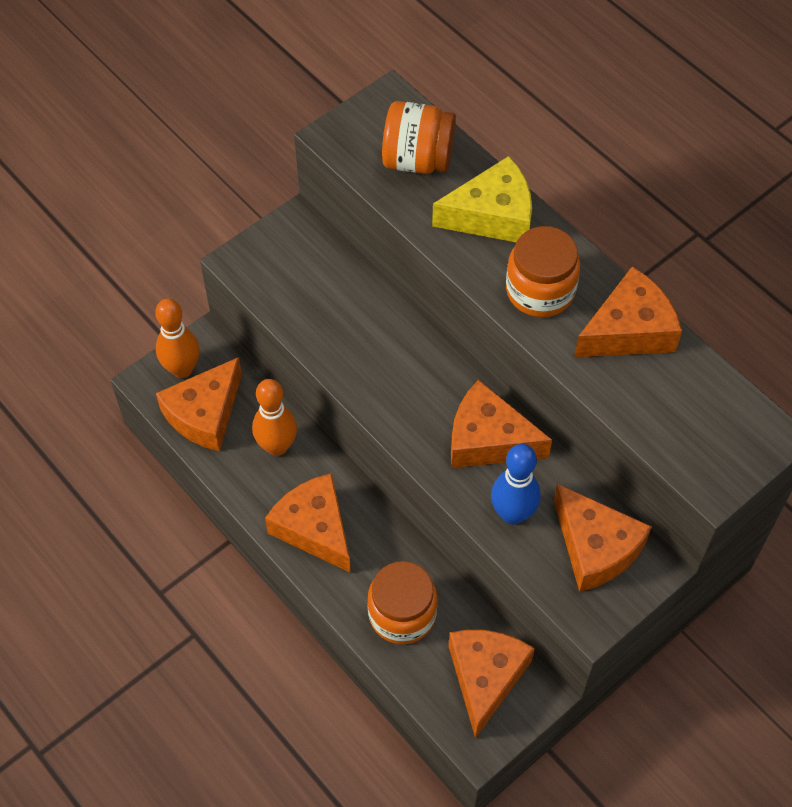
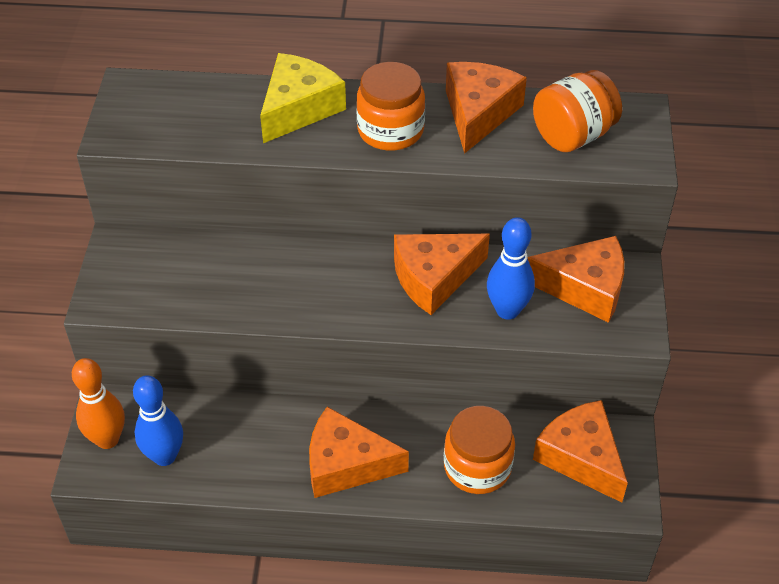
camera: 45 degrees left, 10 degrees down
(205, 414) = (164, 456): orange cheese -> blue bowling pin
(277, 446) = (250, 432): orange bowling pin -> none
(418, 160) = (199, 110): orange jar -> orange jar (573, 135)

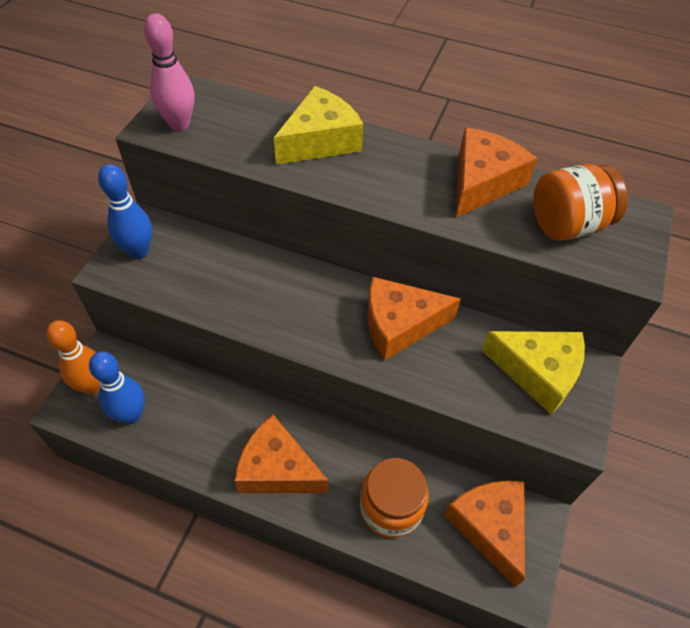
camera: 15 degrees right, 5 degrees up
(140, 124) = (179, 124): none -> pink bowling pin
(390, 130) = (394, 179): orange jar -> none
(507, 310) = (457, 375): blue bowling pin -> blue bowling pin (138, 251)
(584, 288) = (537, 372): orange cheese -> yellow cheese

